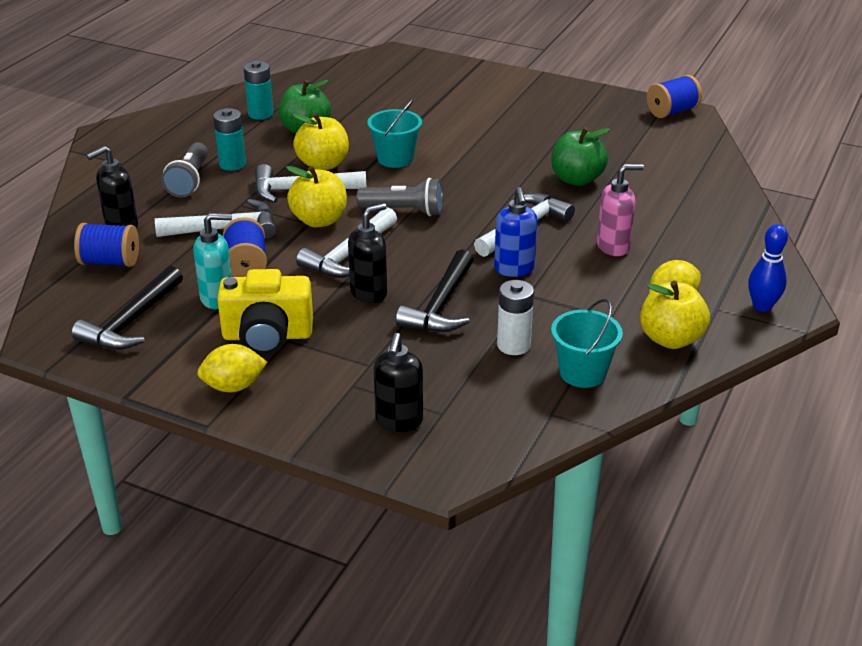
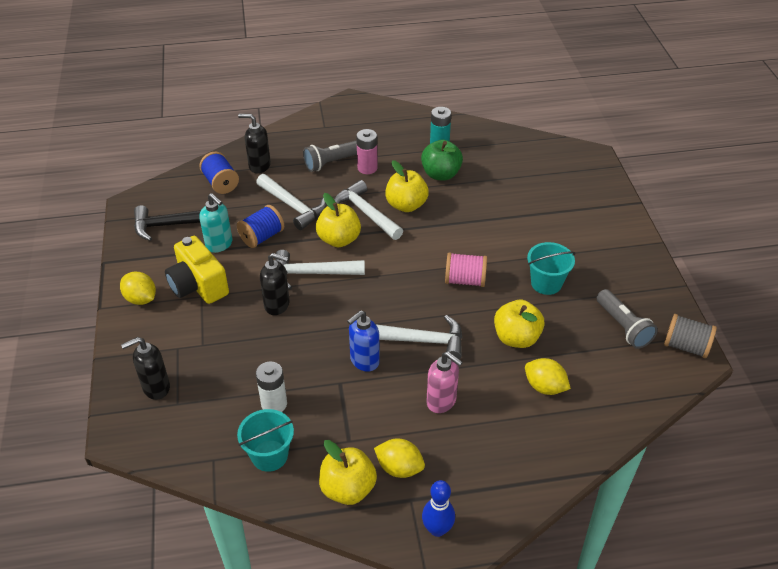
camera: 55 degrees right, 10 degrees up
(232, 164) = (367, 168): turquoise battery -> pink battery
(395, 159) = (448, 233): turquoise bucket -> turquoise bucket (546, 283)
(404, 211) = (386, 271): grey flashlight -> grey flashlight (623, 326)
(441, 305) = (291, 345): black hammer -> none
(472, 175) = (465, 280): none -> pink spool
(576, 179) = (516, 338): green apple -> yellow apple
(650, 189) = (544, 387): none -> yellow lemon
(672, 112) = (686, 346): blue spool -> grey spool

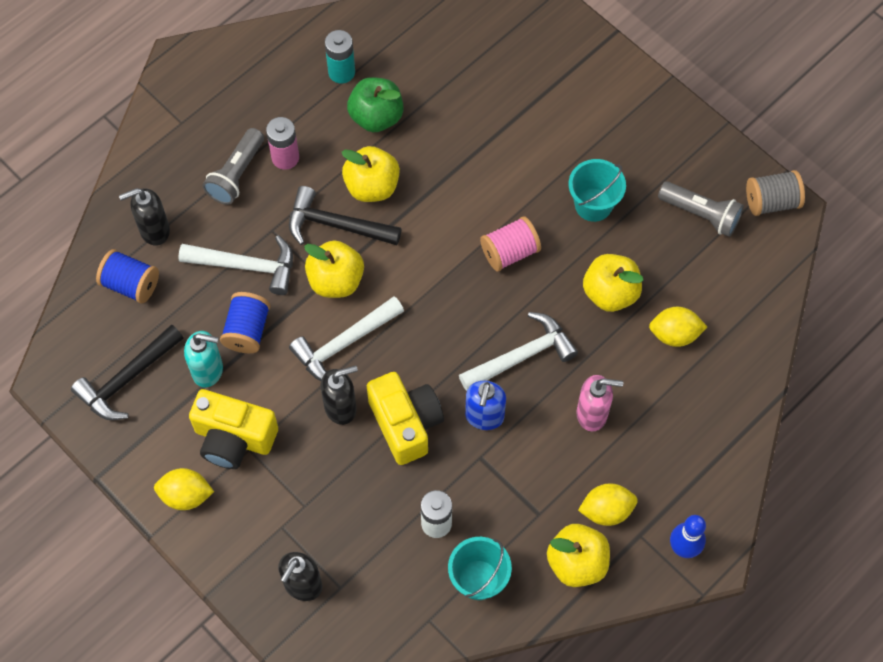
camera: 35 degrees left, 20 degrees up
(309, 336) = (405, 423): none -> yellow camera
(366, 213) = (336, 225): white hammer -> black hammer

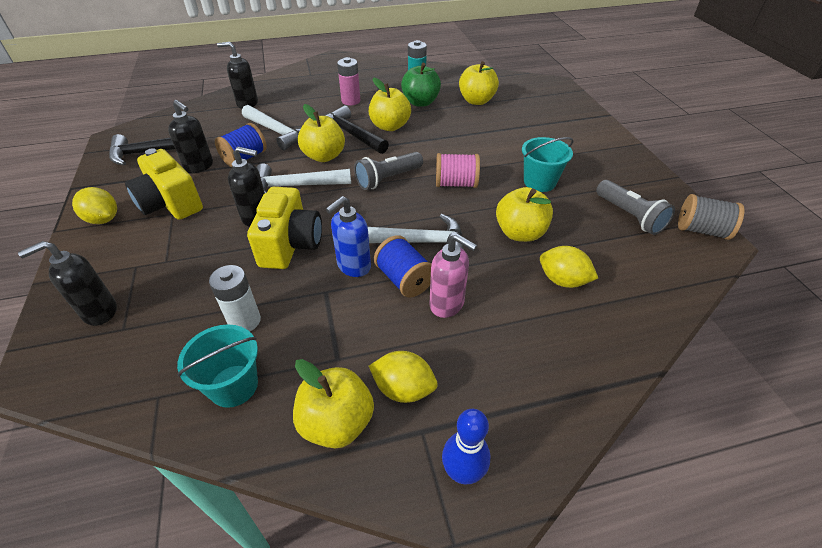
camera: 30 degrees right, 20 degrees down
(131, 284) = (208, 118): blue spool -> blue spool (404, 279)
(208, 371) = (199, 166): turquoise soap dispenser -> black soap dispenser
(236, 174) = (316, 98): grey flashlight -> grey flashlight (388, 179)
(444, 79) = (476, 101): none -> yellow apple

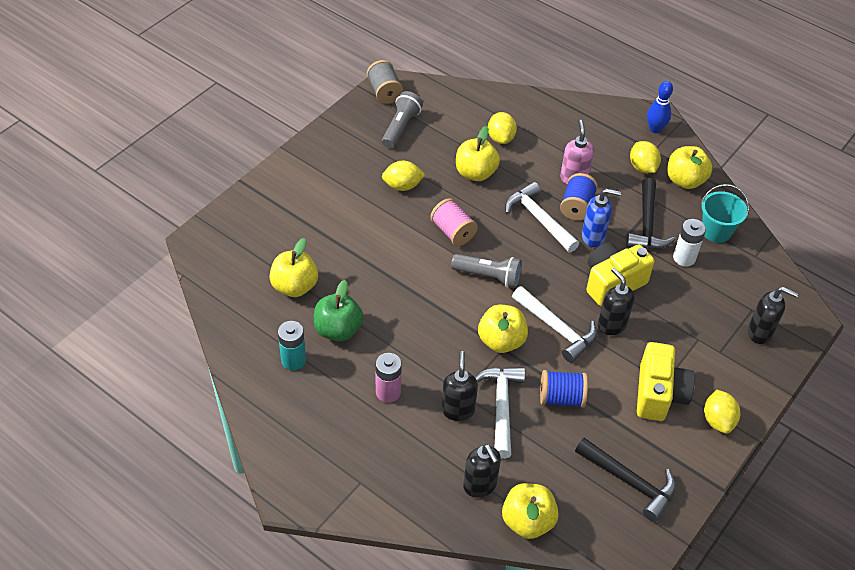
camera: 130 degrees left, 5 degrees up
(199, 166) = (605, 421): black soap dispenser -> black soap dispenser (457, 410)
(351, 134) = (449, 346): black hammer -> black hammer (647, 224)
(390, 126) = (408, 326): yellow apple -> yellow apple (527, 521)
(539, 182) = (402, 186): turquoise bucket -> yellow lemon

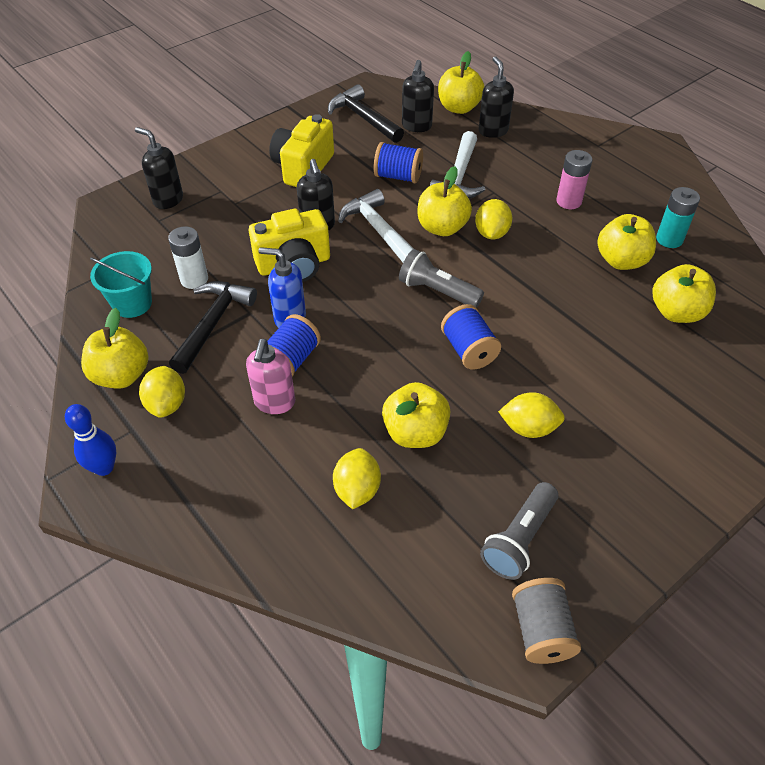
camera: 165 degrees left, 0 degrees up
(338, 330) = (621, 260): green apple -> yellow apple
(453, 232) = (468, 350): pink spool -> blue spool
(457, 410) = (501, 180): black soap dispenser -> black soap dispenser (416, 126)
(539, 219) = (349, 351): white hammer -> none
(718, 420) = (261, 144): yellow lemon -> yellow lemon (491, 233)

